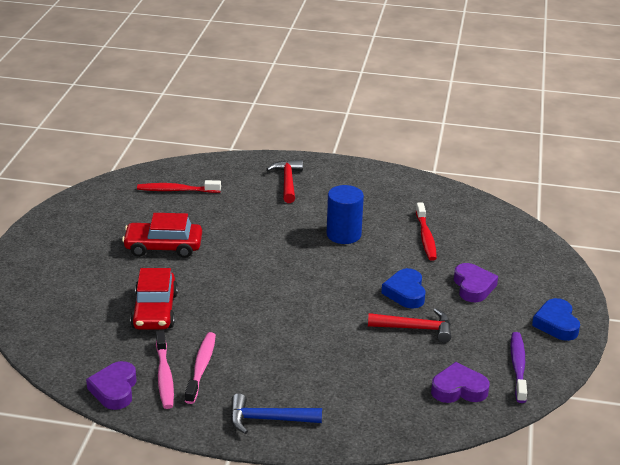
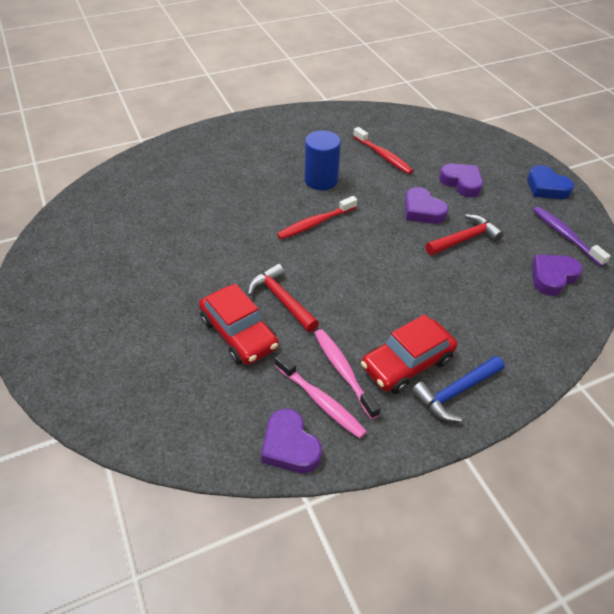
camera: 35 degrees left, 15 degrees up
(163, 247) = (178, 262): red car -> red car (407, 363)
(176, 190) = (132, 198): red toothbrush -> red toothbrush (315, 223)
(287, 181) = (224, 151): red hammer -> red hammer (281, 299)
(405, 292) = (422, 210): blue heart -> purple heart

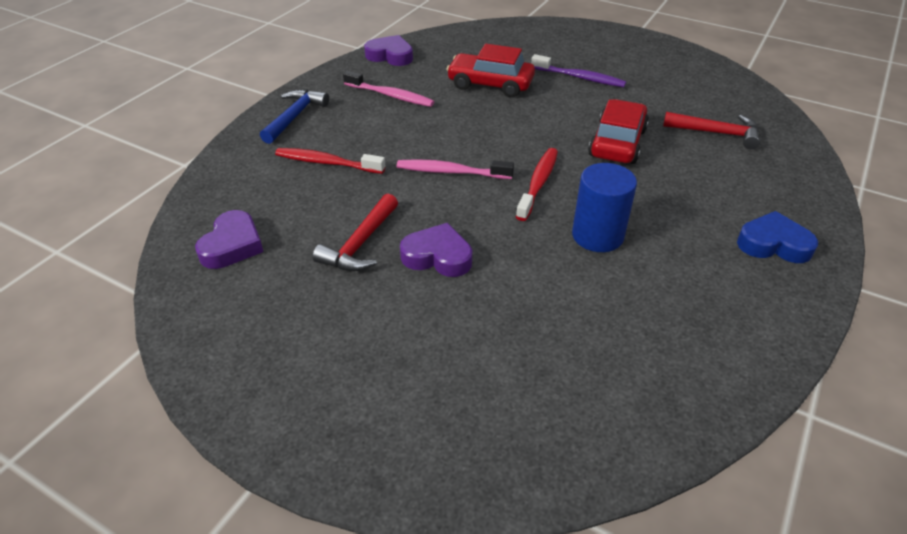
camera: 145 degrees right, 5 degrees down
(281, 299) = (487, 114): red hammer -> red hammer (717, 133)
(320, 401) = (391, 78): pink toothbrush -> pink toothbrush (451, 172)
(383, 156) = (569, 320): red toothbrush -> red toothbrush (327, 163)
(407, 363) = (345, 117): red car -> red car (617, 143)
(461, 183) = (417, 331): purple heart -> none
(546, 187) = (277, 397): blue heart -> blue heart (773, 244)
(565, 236) = (225, 313): purple toothbrush -> purple toothbrush (579, 78)

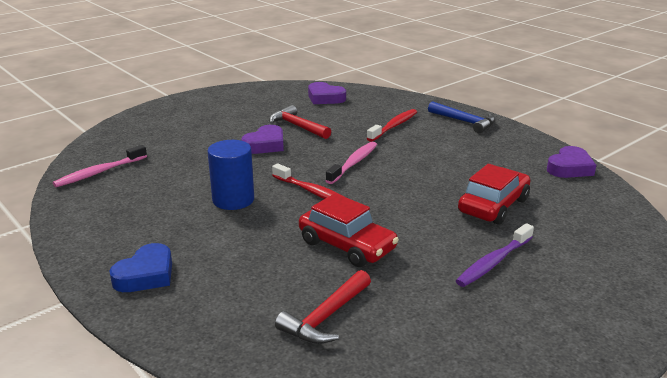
camera: 110 degrees right, 15 degrees down
(390, 96) = (486, 158): pink toothbrush -> pink toothbrush (99, 172)

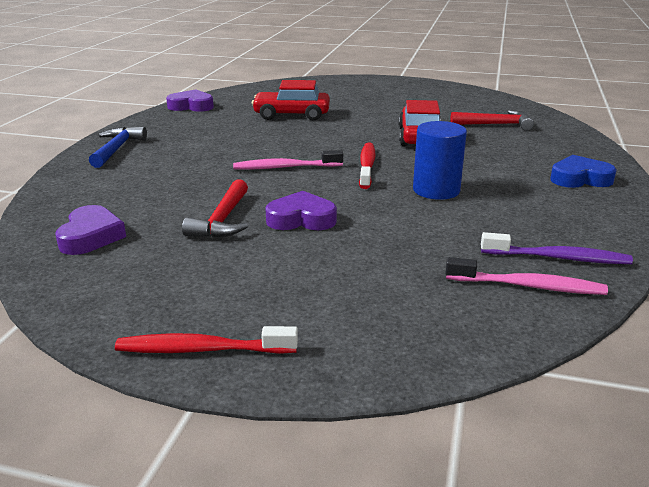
camera: 125 degrees left, 0 degrees up
(394, 126) = (163, 174): red toothbrush -> red toothbrush (202, 349)
(493, 262) = (366, 105): purple toothbrush -> purple toothbrush (558, 258)

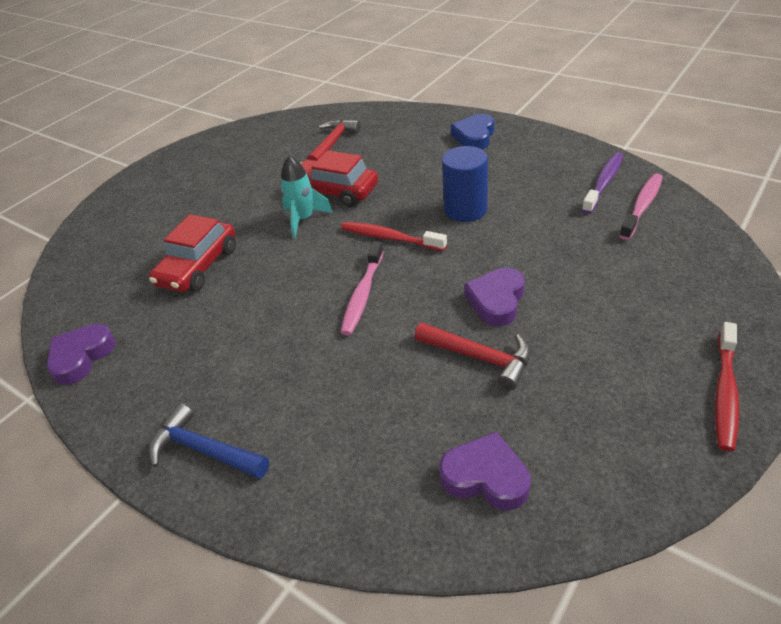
camera: 65 degrees left, 15 degrees up
(371, 133) = (303, 219): none -> turquoise rocket

